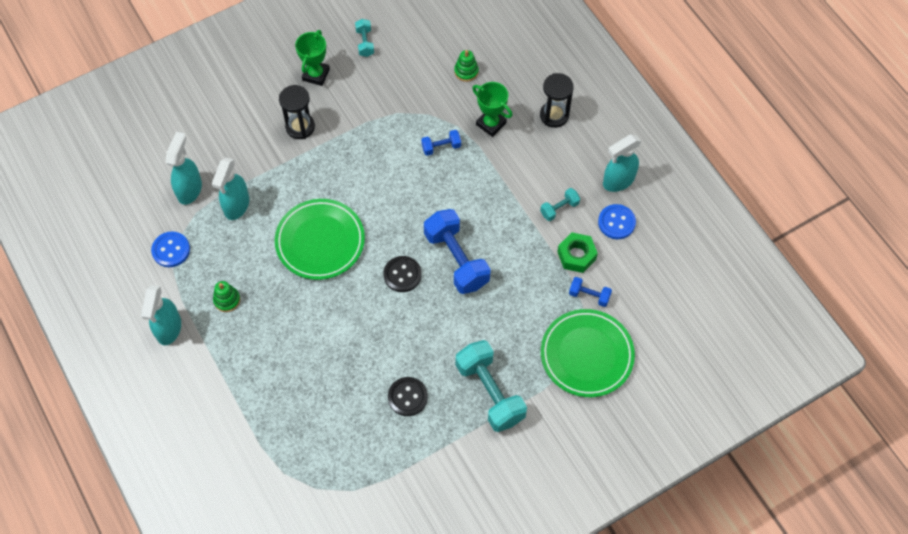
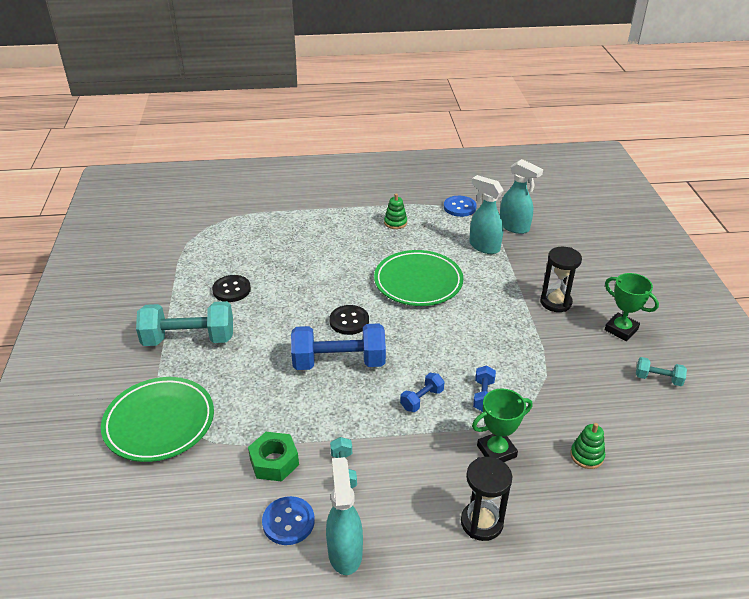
camera: 115 degrees right, 25 degrees down
(168, 329) = (390, 193): turquoise spray bottle -> none
(589, 295) = (219, 453): blue dumbbell -> blue dumbbell (422, 399)

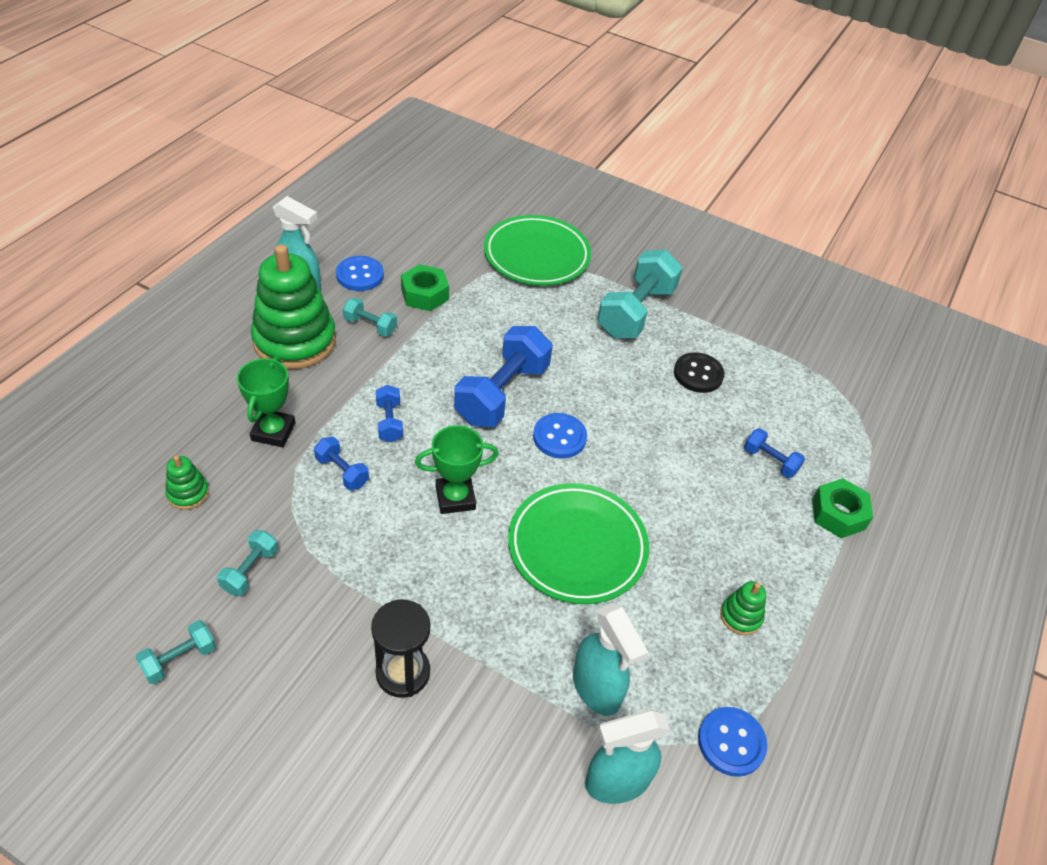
camera: 120 degrees right, 10 degrees up
(281, 243) = (770, 461): none -> blue dumbbell
(297, 214) = (838, 514): none -> green nut
(349, 321) = (559, 437): black button -> blue button
(407, 506) = (295, 341): none -> green stacking toy
(481, 522) = (227, 372): black hourglass -> none
(484, 246) = (596, 689): turquoise spray bottle -> turquoise spray bottle turned 75 degrees clockwise
(587, 388) = (250, 570): none -> turquoise dumbbell
(621, 329) = (283, 704): green trophy -> green trophy (455, 498)

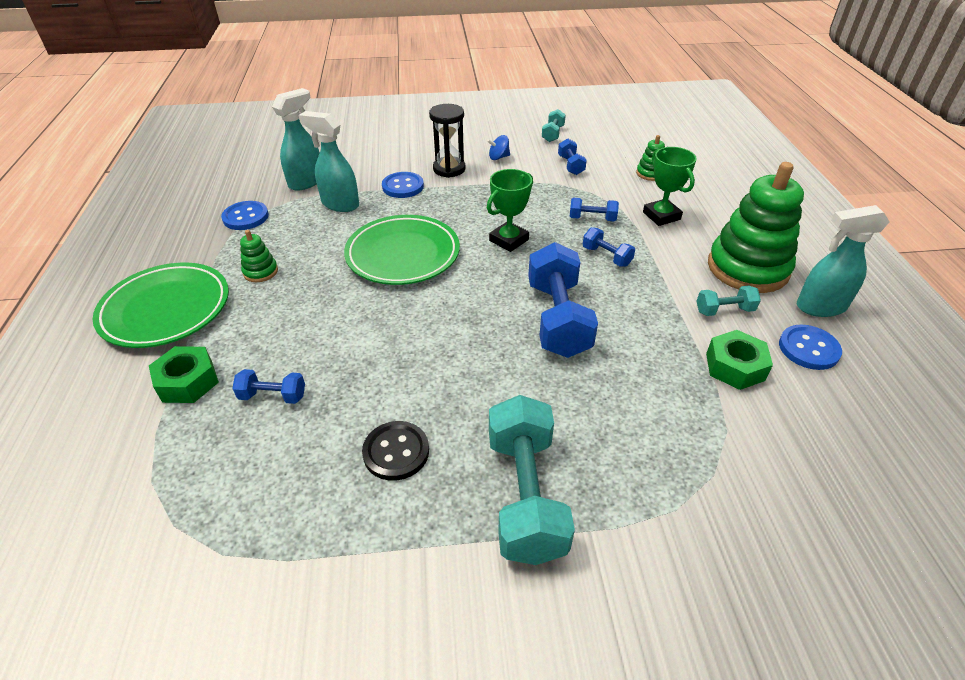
camera: 150 degrees right, 5 degrees down
(250, 570) = (570, 165): turquoise dumbbell -> blue dumbbell
(314, 654) = (498, 157): none -> blue spinning top
(536, 255) = (714, 503): green plate -> green plate (166, 309)
(559, 437) = (478, 312): blue button -> blue button (403, 186)

